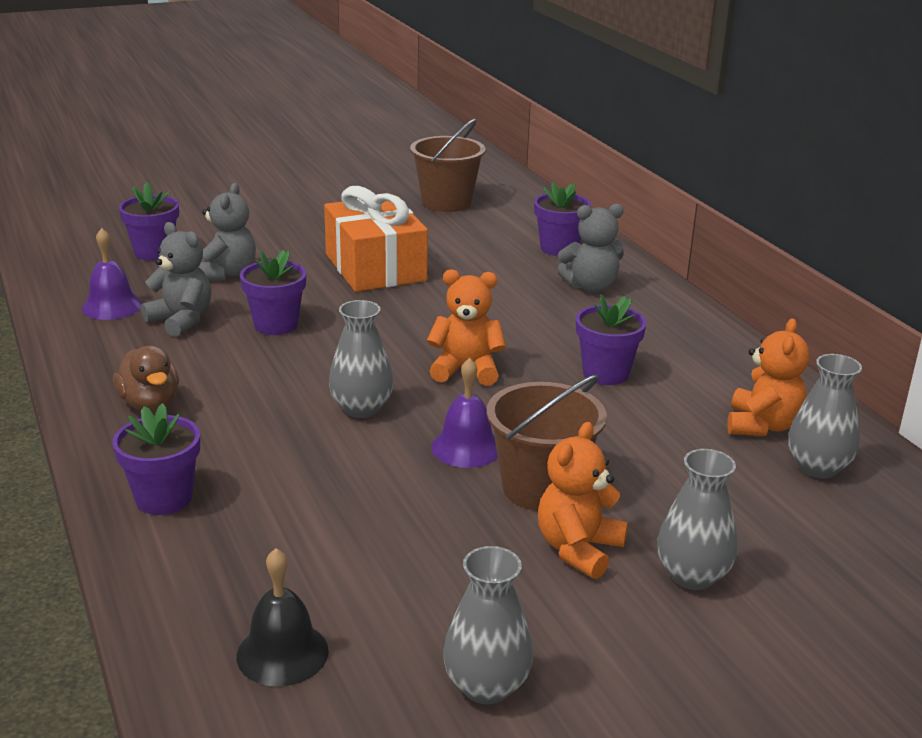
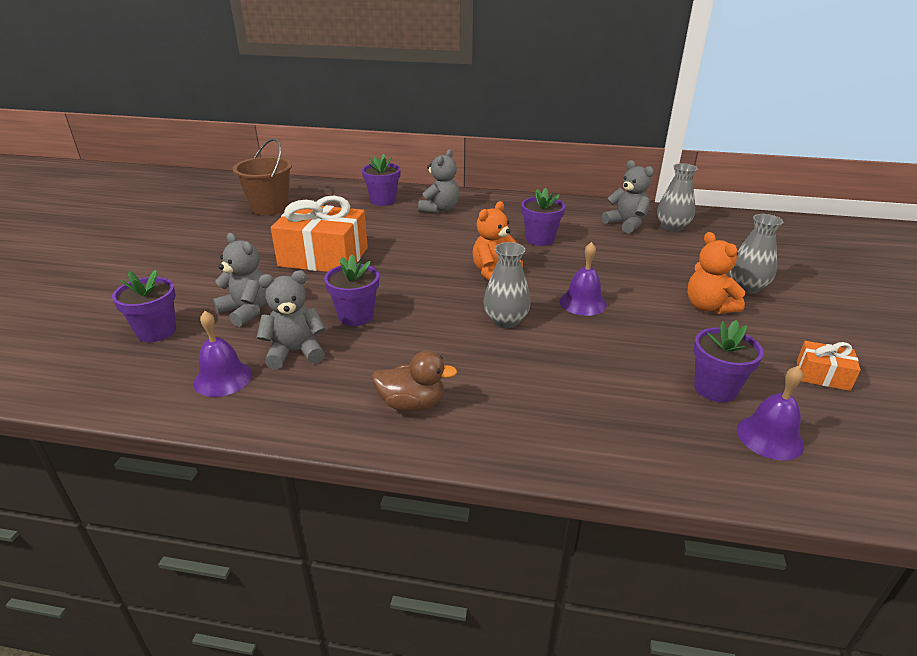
camera: 55 degrees left, 5 degrees up
(164, 498) = (555, 435): purple flower pot -> purple flower pot (715, 389)
(282, 653) = (769, 437): black bell -> purple bell
(486, 686) = (822, 375): grey vase -> orange gift
(541, 488) = (642, 296): brown bucket -> none
(762, 426) = (626, 224): orange teddy bear -> grey teddy bear

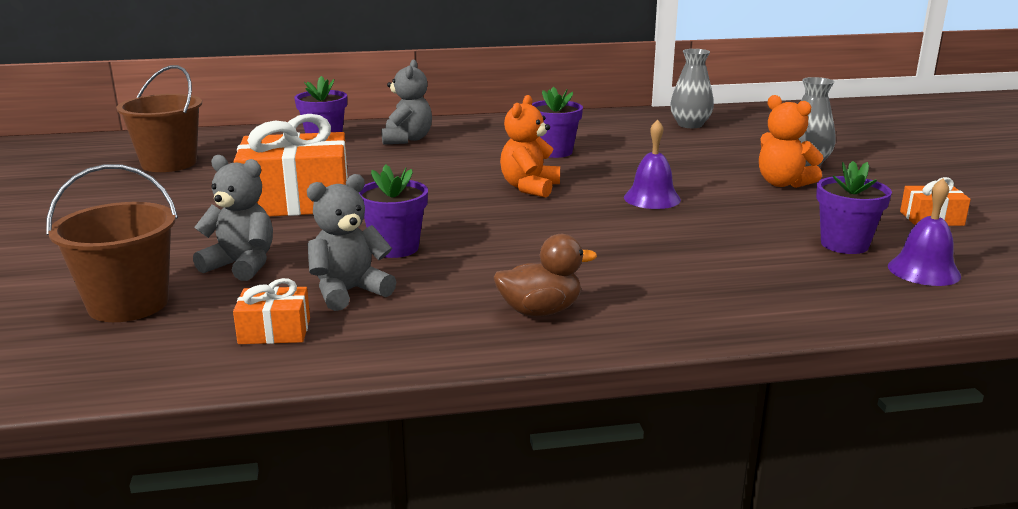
camera: 20 degrees left, 10 degrees down
(156, 331) = (128, 304): purple flower pot -> brown bucket
(223, 378) = (274, 331): purple bell -> orange gift
(505, 321) = (581, 225): grey vase -> none
(626, 224) = (639, 128): grey teddy bear -> none

